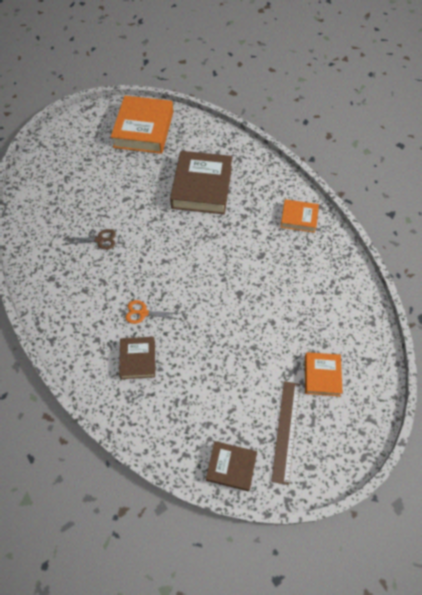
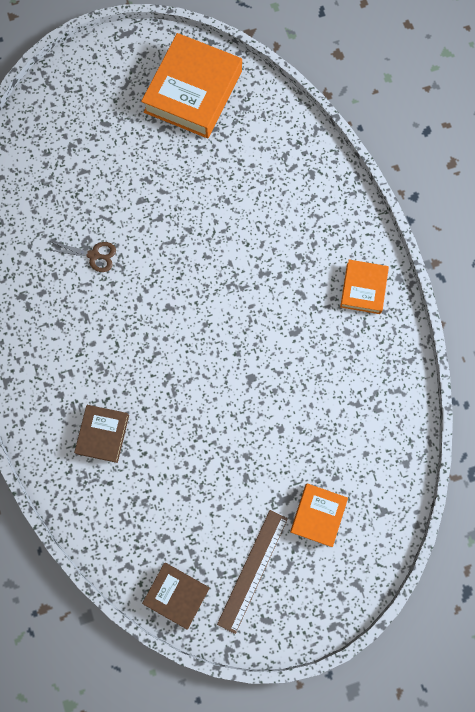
camera: 15 degrees right, 15 degrees up
(143, 313) = (124, 374): orange scissors -> none
(202, 187) = (248, 207): brown book -> none
(299, 218) = (363, 288): orange book -> orange book turned 75 degrees clockwise

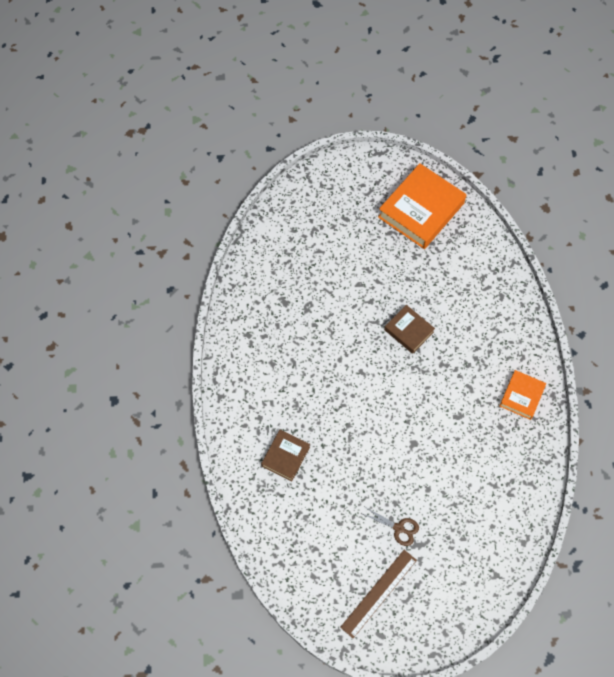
camera: 15 degrees right, 10 degrees down
(94, 255) = (312, 317): brown scissors -> brown scissors (398, 528)
(176, 595) = (313, 595): brown book -> brown book (409, 331)
(318, 515) = (442, 564): orange book -> none

